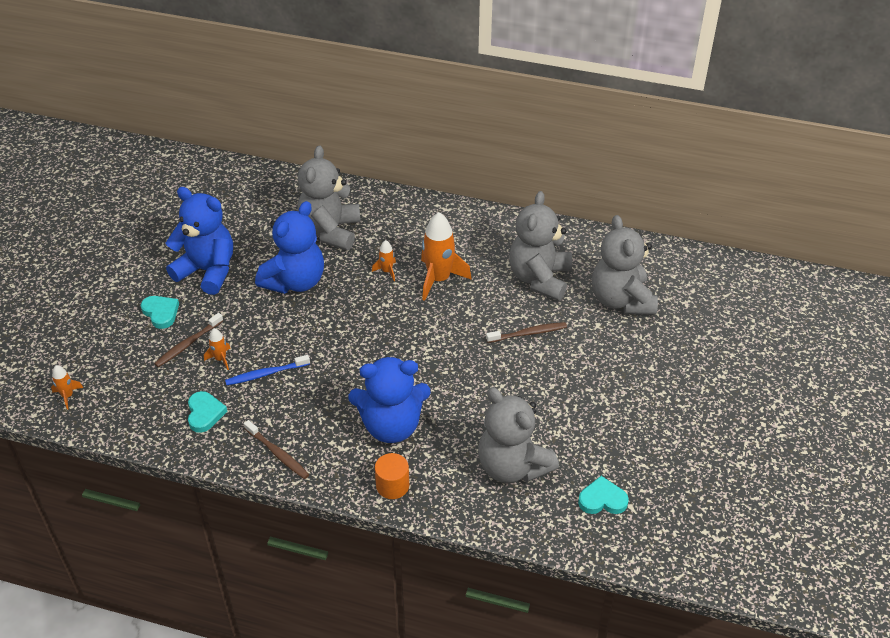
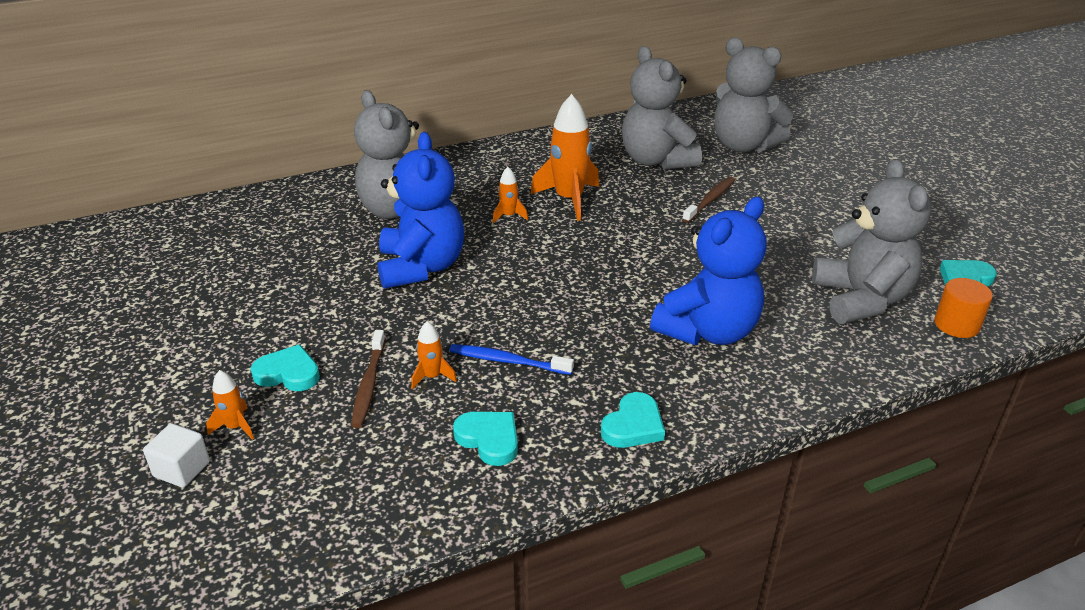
camera: 40 degrees left, 10 degrees down
(67, 396) = (263, 535): orange rocket -> orange rocket (235, 427)
(69, 339) = (182, 469): none -> white cube
(207, 271) = (298, 306): blue teddy bear -> none
(266, 374) = (507, 361): blue toothbrush -> blue toothbrush turned 75 degrees clockwise
(278, 454) = (633, 425): brown toothbrush -> turquoise heart
(392, 485) = (790, 379): orange cylinder -> orange cylinder (956, 325)
(512, 466) = (861, 299): grey teddy bear -> grey teddy bear turned 105 degrees counterclockwise

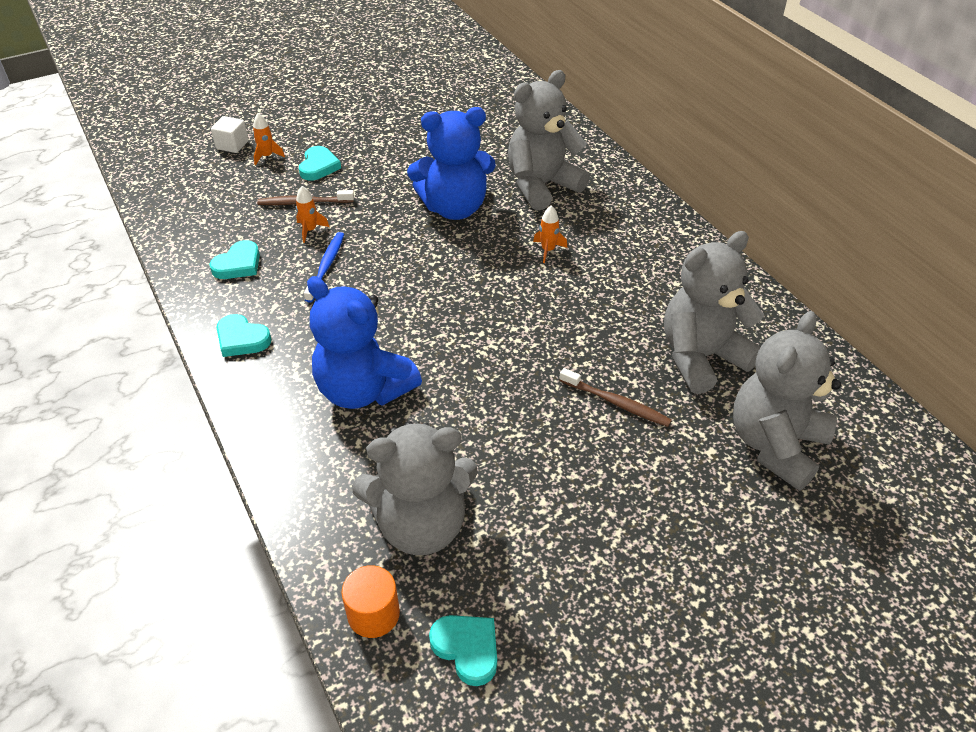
camera: 85 degrees right, 10 degrees up
(569, 199) = (589, 289): orange rocket -> none

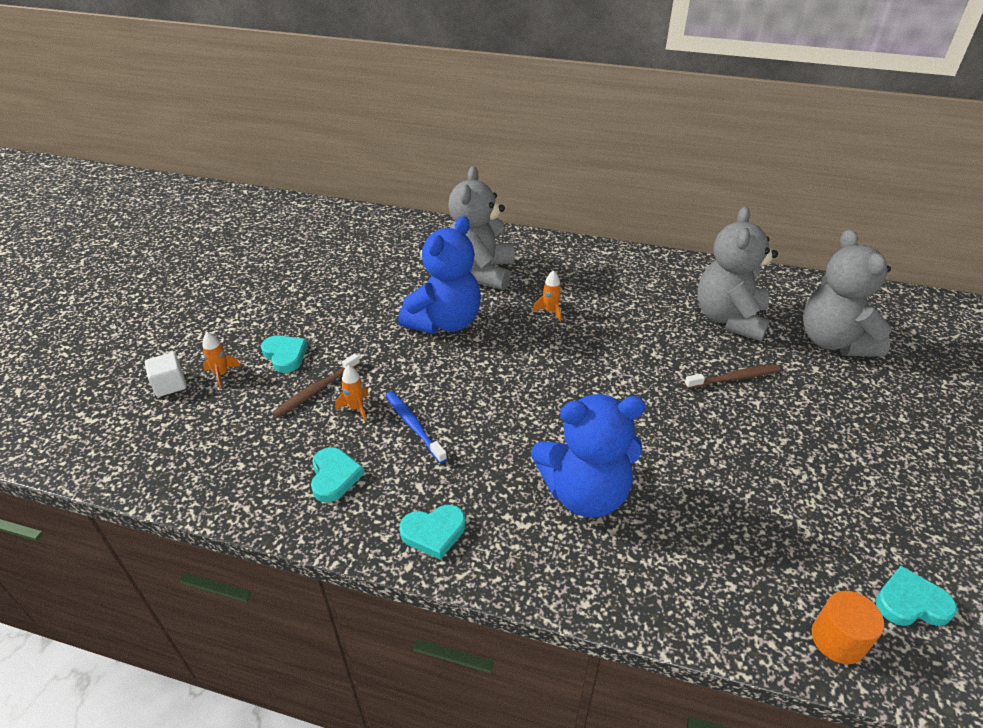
camera: 45 degrees left, 5 degrees down
(421, 524) = (764, 551): grey teddy bear -> none

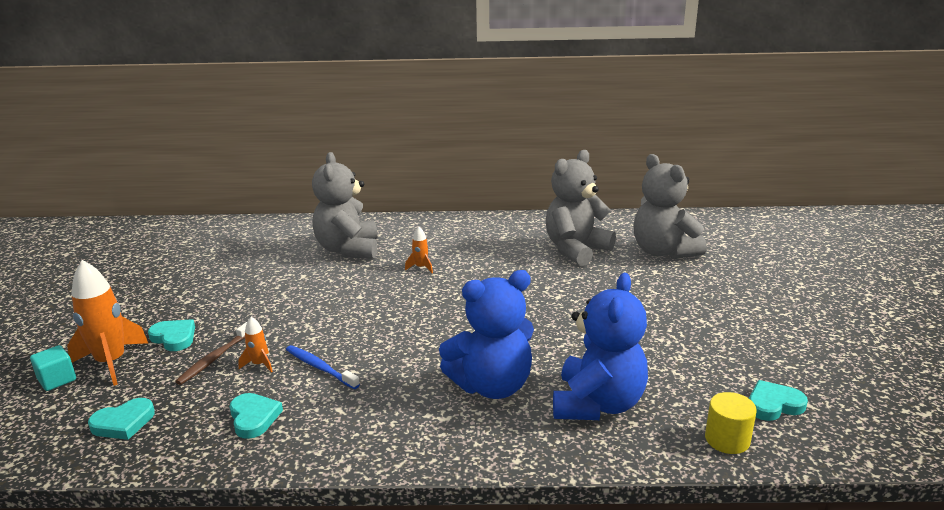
camera: 15 degrees left, 15 degrees down
(170, 385) = (57, 380): white cube -> turquoise cube
(221, 374) = (111, 363): orange rocket -> orange rocket, size x2.07
(434, 532) = (364, 439): turquoise heart -> turquoise heart (123, 423)
(444, 322) = (325, 289): blue teddy bear -> blue teddy bear (597, 404)
(729, 319) = (576, 250): grey teddy bear -> grey teddy bear turned 45 degrees clockwise
(734, 378) = (592, 288): brown toothbrush -> none
(837, 639) = (727, 439): orange cylinder -> yellow cylinder

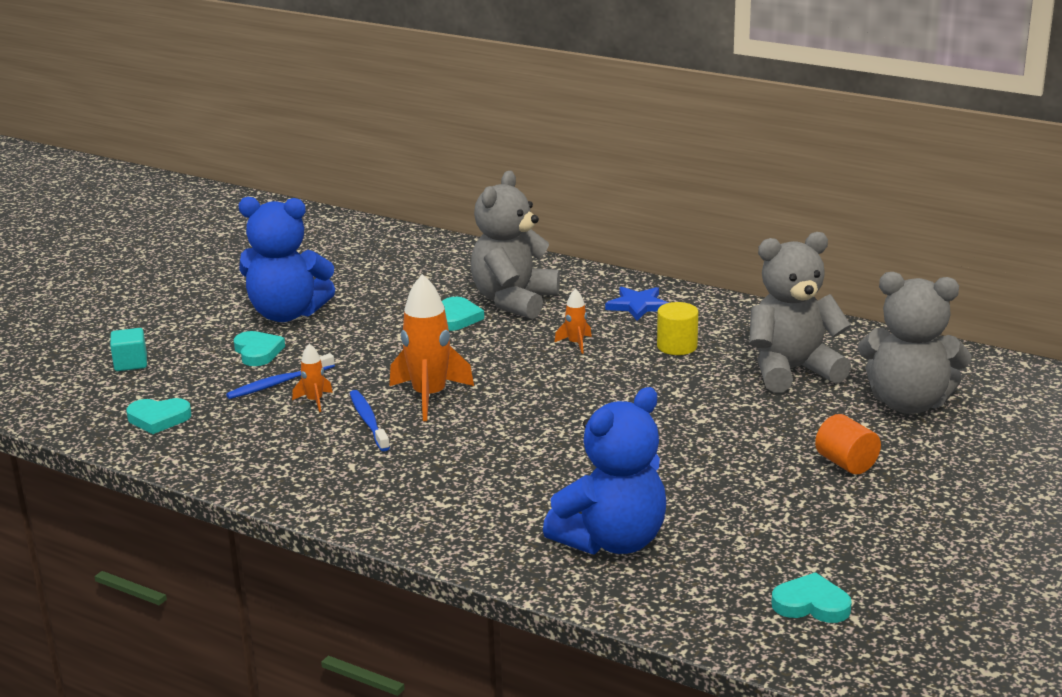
camera: 30 degrees right, 0 degrees up
(111, 363) = (186, 360): orange rocket -> orange rocket (429, 396)
(214, 358) = (279, 383): brown toothbrush -> blue toothbrush
(254, 418) = (269, 449): turquoise heart -> turquoise heart (457, 318)
(436, 233) = (638, 306): none -> blue star
(492, 386) = (521, 490): blue teddy bear -> blue teddy bear (287, 314)
(663, 252) = (908, 403): grey teddy bear -> grey teddy bear turned 75 degrees counterclockwise
(675, 299) = (846, 463): none -> orange cylinder
(727, 439) = (711, 617): yellow cylinder -> yellow cylinder (677, 346)

